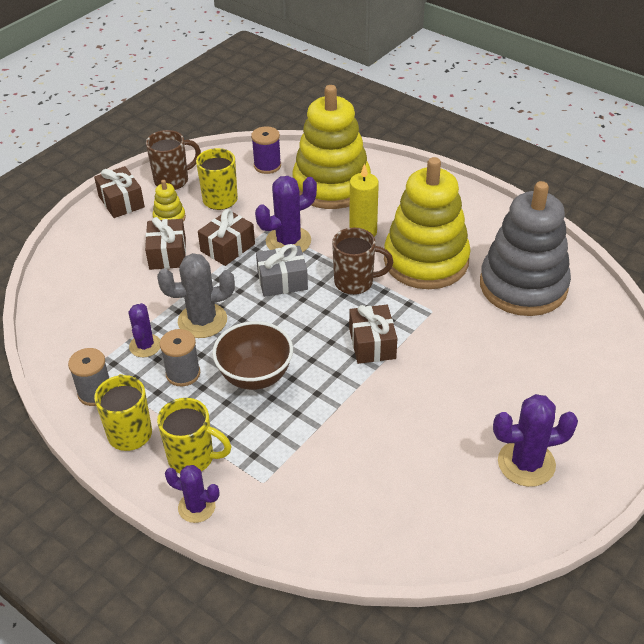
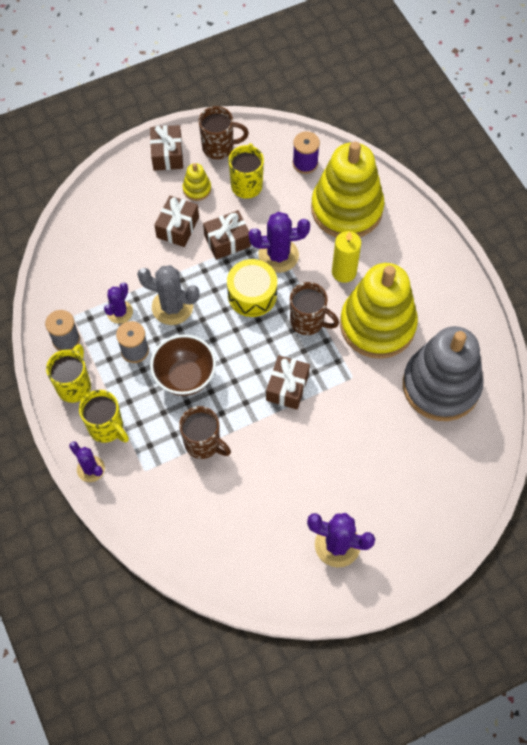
camera: 25 degrees right, 20 degrees up
(282, 281) = (252, 295): grey gift -> yellow drum
(315, 429) = (203, 444): none -> brown mug

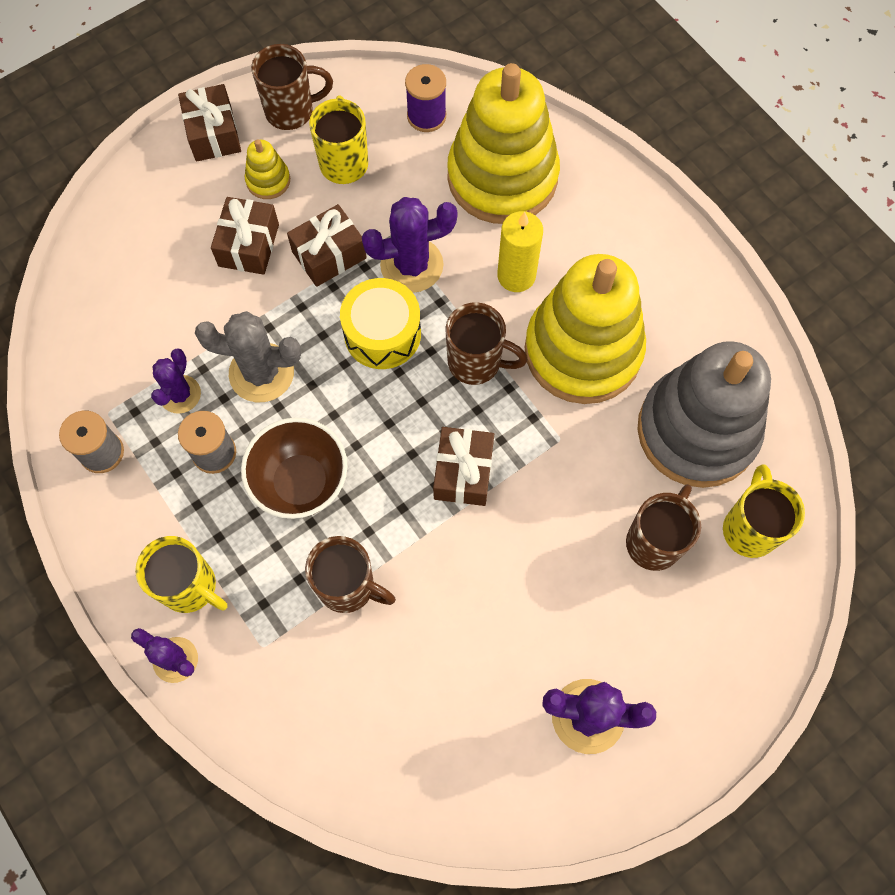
camera: 10 degrees left, 5 degrees up
(74, 385) = (127, 526): yellow mug -> yellow mug (749, 528)
(400, 448) = (654, 541): none -> brown mug

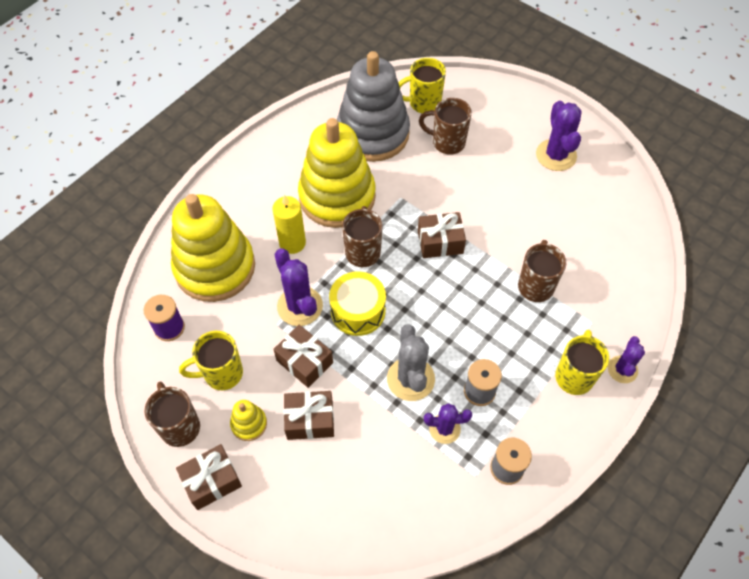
camera: 105 degrees left, 10 degrees down
(301, 483) = (480, 331): brown bowl -> none

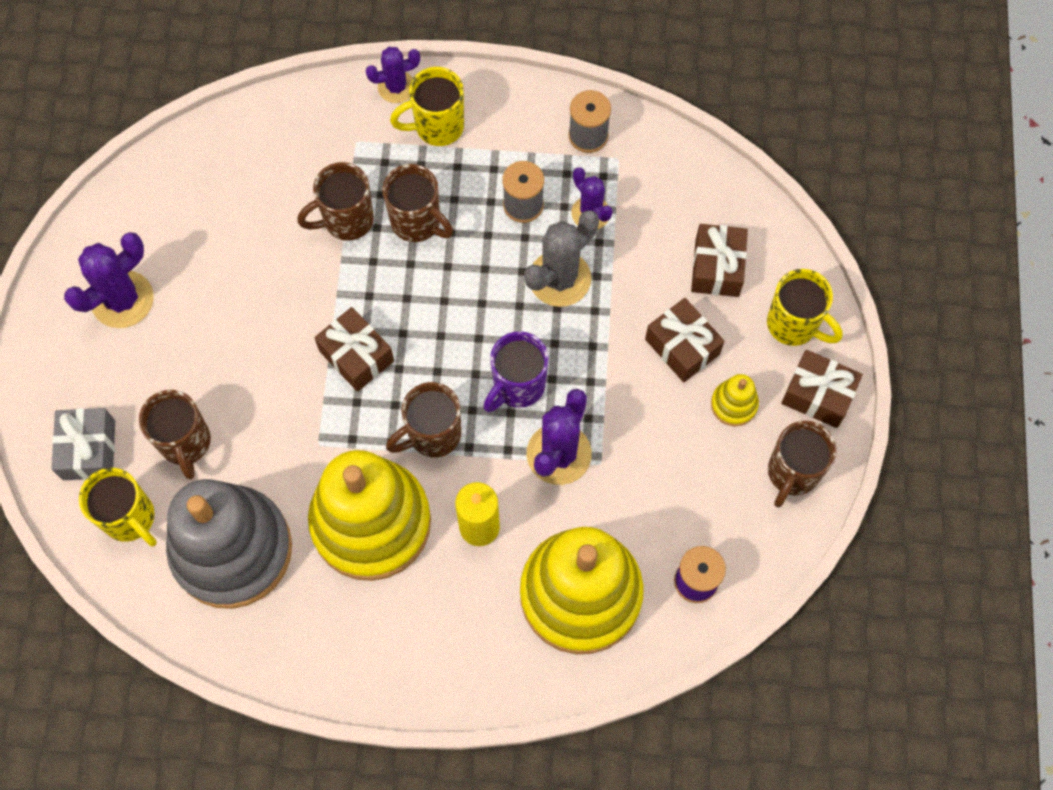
camera: 125 degrees left, 10 degrees up
(222, 374) = (703, 476): yellow mug -> yellow mug (794, 325)
(304, 361) = (622, 399): brown gift -> brown gift (717, 268)
(358, 311) = (517, 386): yellow drum -> purple mug
(474, 104) = (89, 450): none -> grey gift
(508, 322) = (417, 222): none -> brown mug

